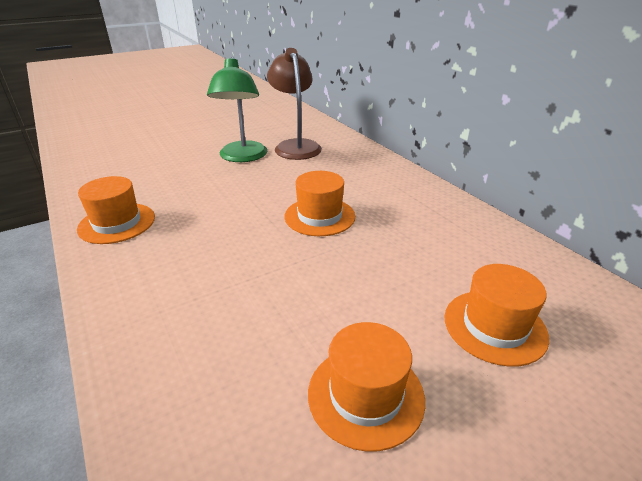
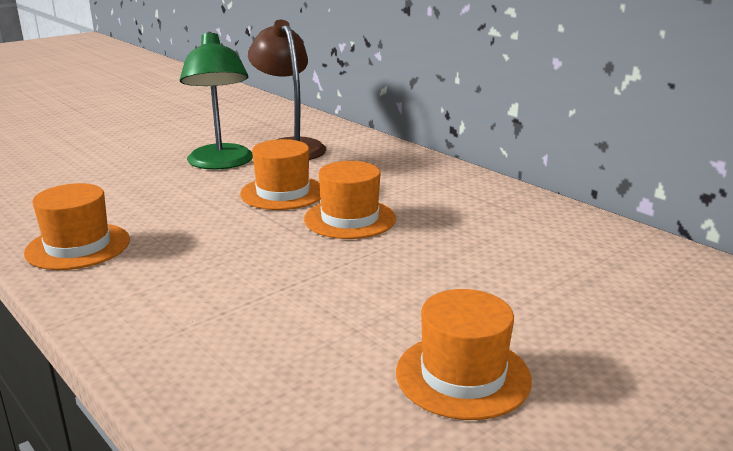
camera: 10 degrees left, 10 degrees down
(494, 326) = (588, 303): orange hat -> orange hat (283, 193)

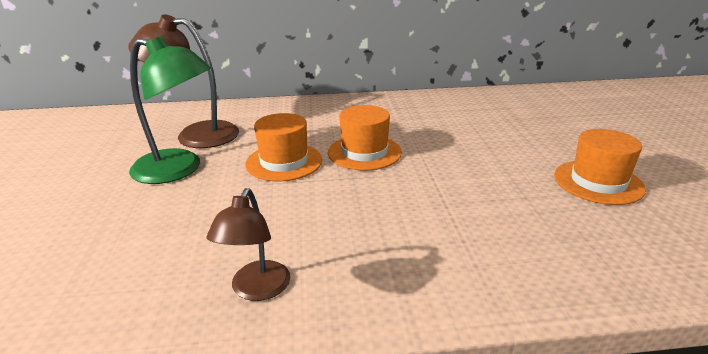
camera: 55 degrees left, 5 degrees up
(78, 246) = (256, 290): orange hat -> brown lamp

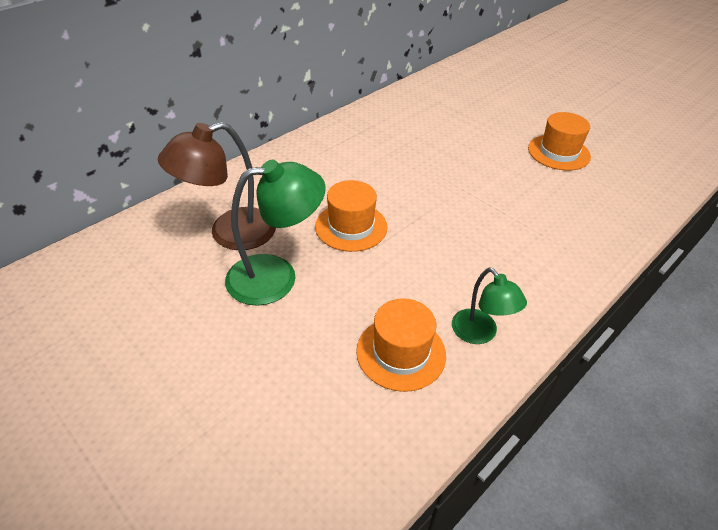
camera: 40 degrees left, 15 degrees up
(256, 290) = (480, 334): brown lamp -> green lamp
(364, 152) = (397, 190): orange hat -> orange hat (401, 353)

